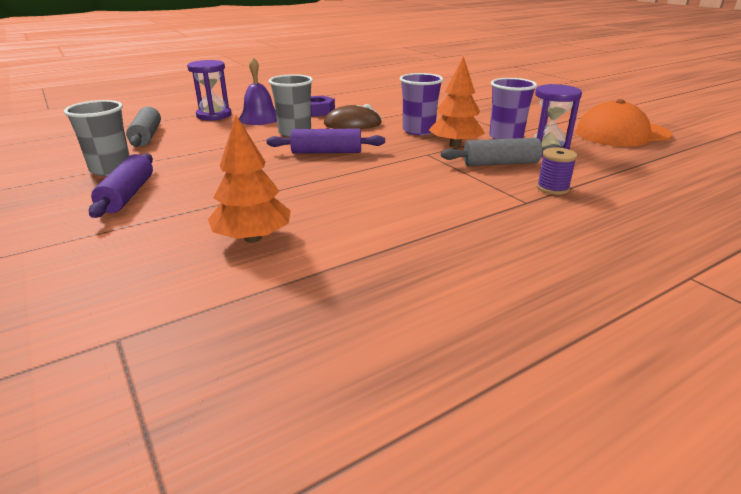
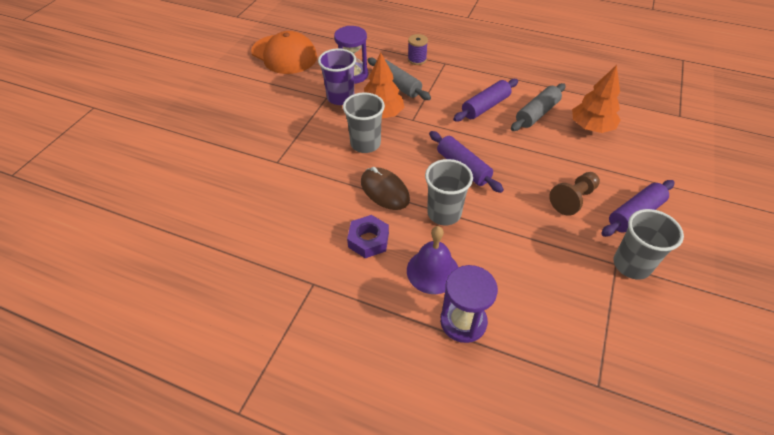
camera: 125 degrees left, 20 degrees up
(147, 136) = (567, 319): grey rolling pin -> grey rolling pin (537, 113)
(203, 177) = (573, 199): none -> brown pawn
(396, 192) = (485, 107): none -> purple rolling pin
(418, 131) = (365, 144): purple cup -> grey cup

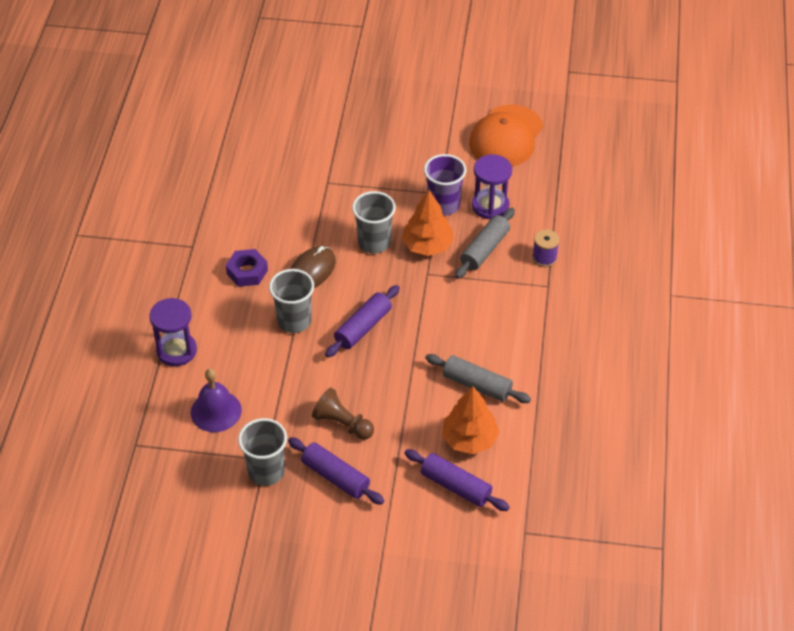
camera: 75 degrees right, 0 degrees up
(432, 271) = (223, 323): purple bell -> purple bell (216, 411)
(485, 107) = (473, 335): purple rolling pin -> purple rolling pin (455, 486)

